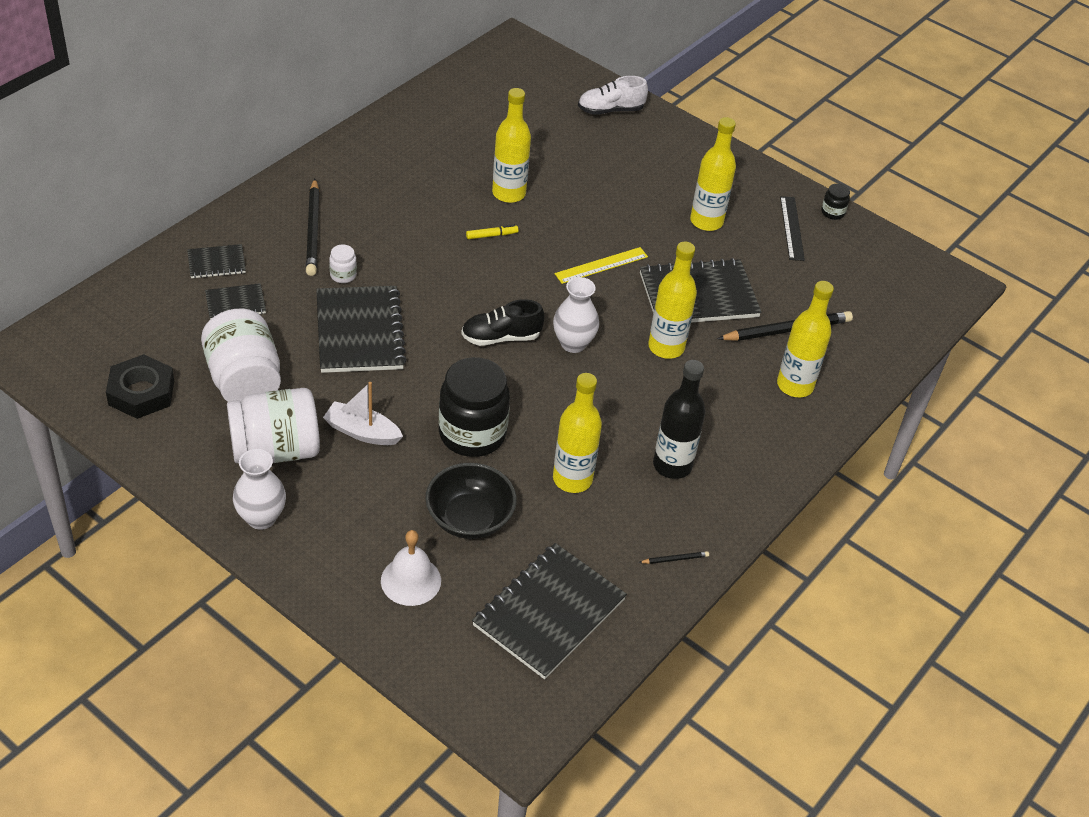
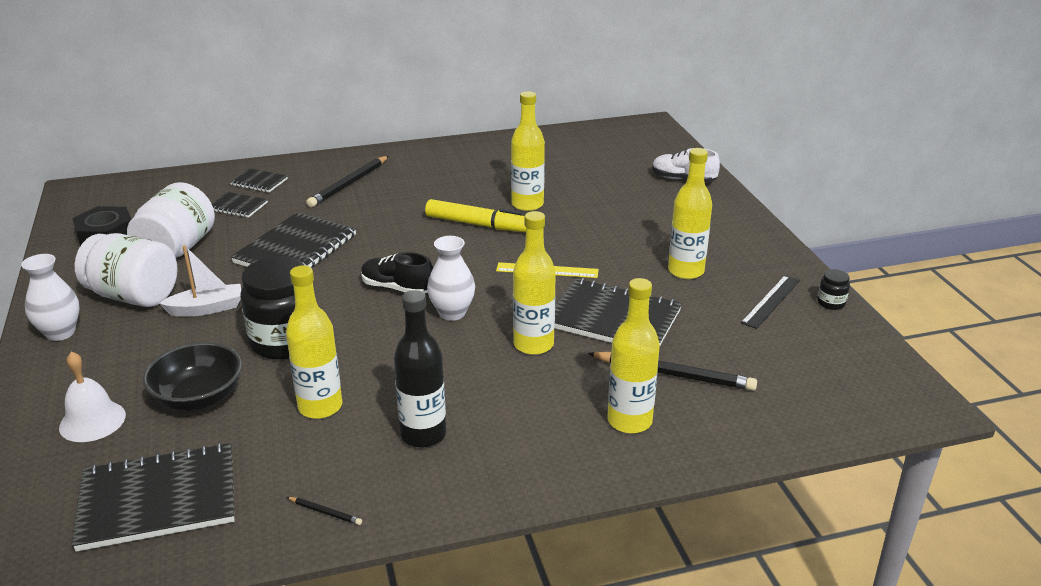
camera: 40 degrees right, 15 degrees down
(343, 275) = (333, 214): white jar -> none
(362, 432) = (207, 308): white boat -> white boat turned 105 degrees clockwise
(492, 235) = (478, 225): yellow marker -> yellow marker, size x2.21

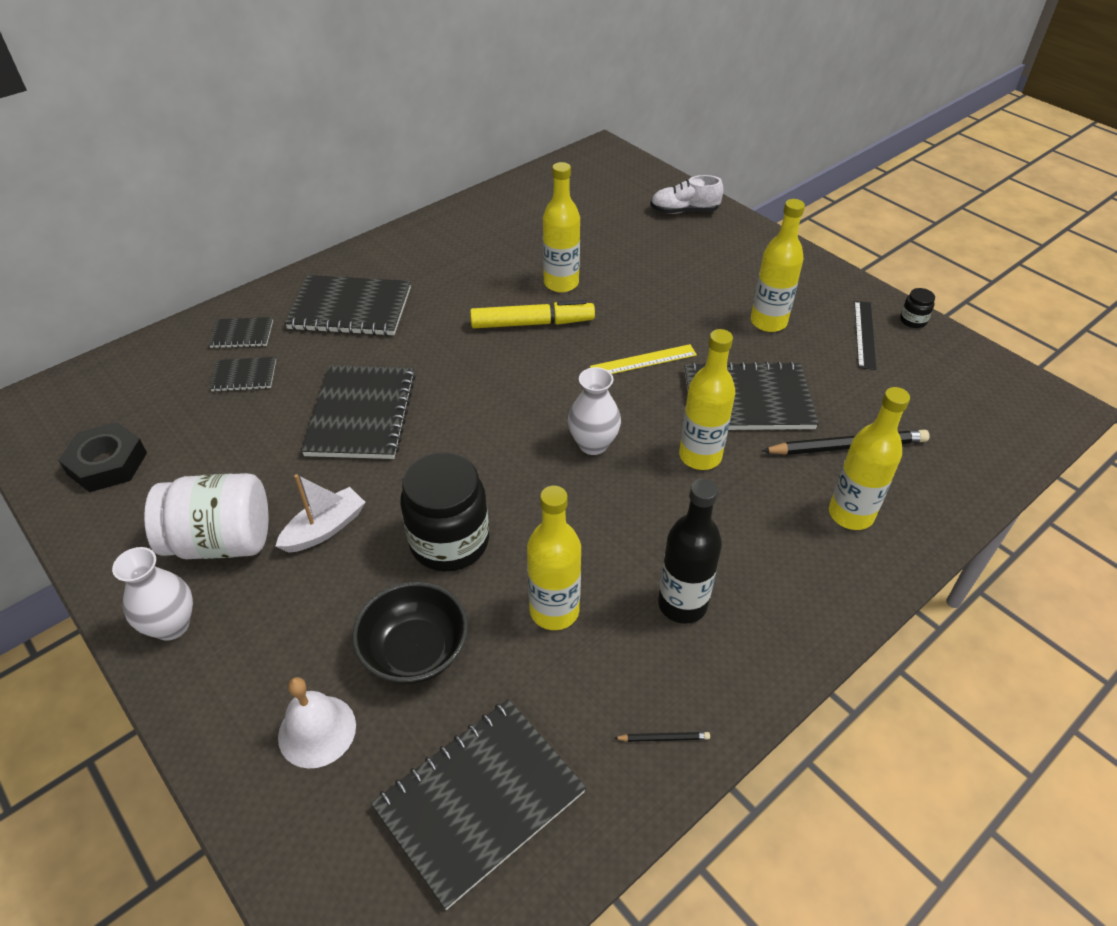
camera: 25 degrees left, 15 degrees up
(177, 249) = (220, 458): white jar -> none
(349, 184) = (350, 308): black pencil -> black notebook
(397, 288) = (513, 431): black shoe -> none

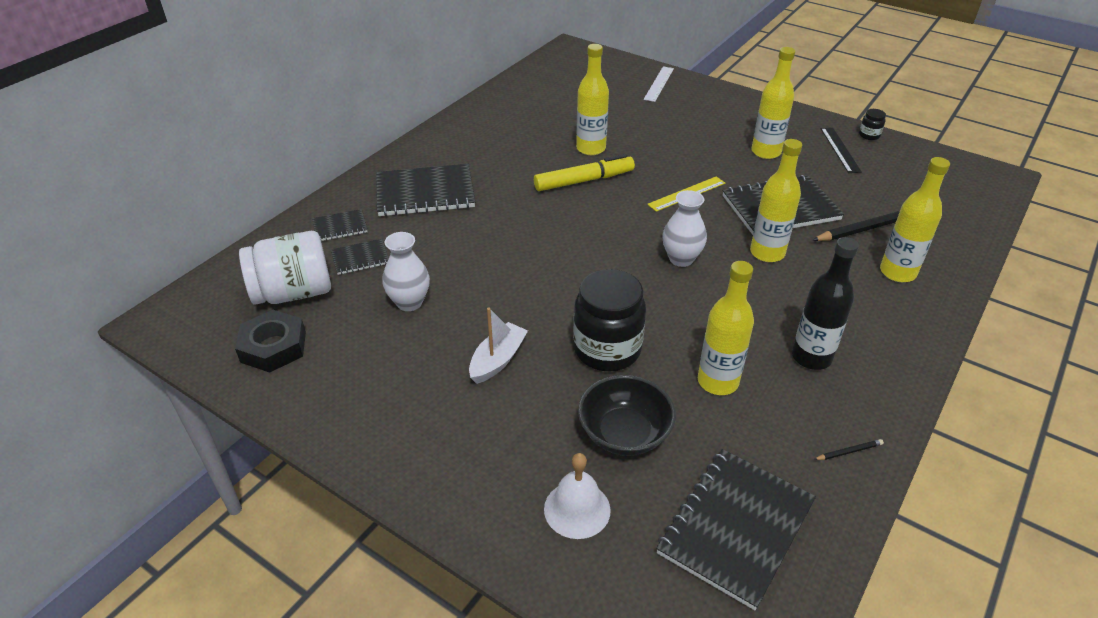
camera: 15 degrees left, 5 degrees down
(171, 625) = (406, 459): white vase -> white vase (409, 302)
(221, 541) = (413, 387): white jar -> white jar (293, 293)
(361, 414) = (480, 270): black notebook -> none
(684, 211) = (659, 84): white shoe -> white ruler

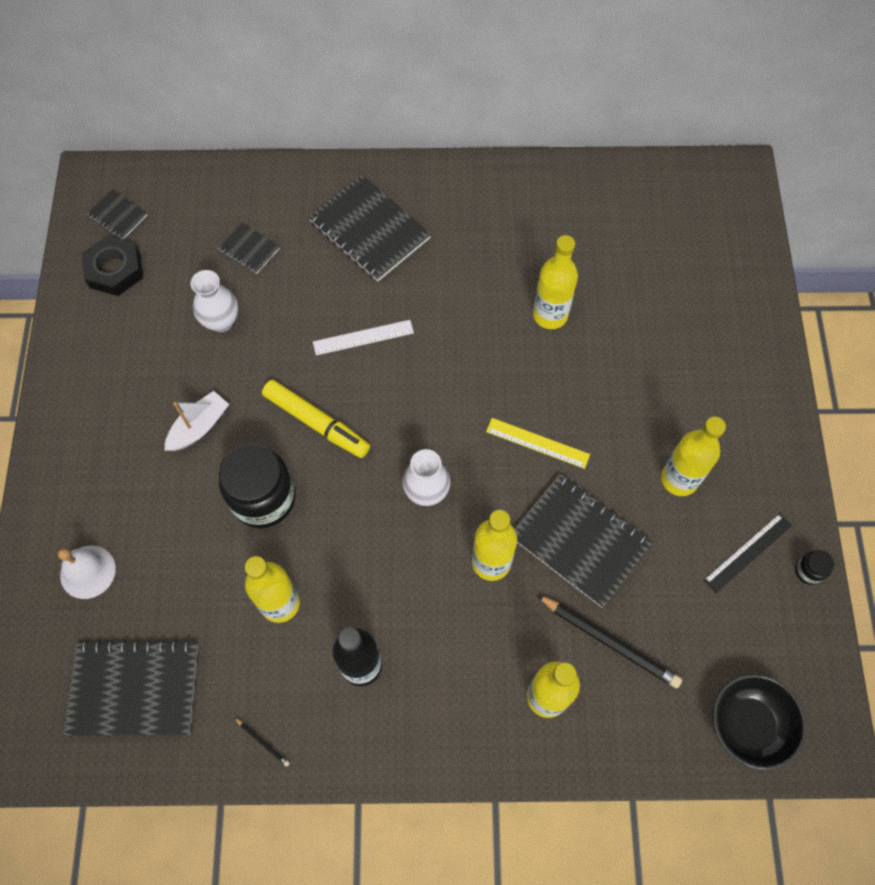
camera: 55 degrees right, 25 degrees up
(293, 293) = (178, 236): white jar -> none
(340, 227) = (276, 204): black notebook -> black notebook (117, 215)
(498, 360) = (199, 427): white boat -> white boat turned 45 degrees counterclockwise
(584, 181) = (488, 342): yellow marker -> yellow marker (316, 423)
(624, 433) = (178, 563): black bowl -> black bowl (749, 724)
(659, 84) = (738, 303): white ruler -> white ruler (363, 337)

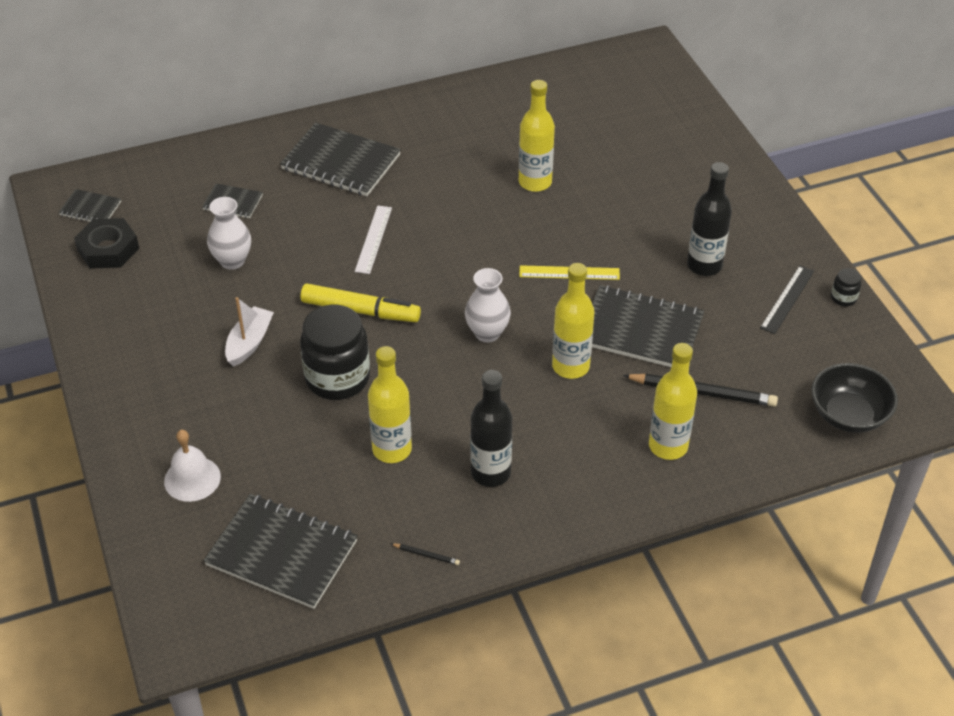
camera: 20 degrees left, 20 degrees down
(133, 689) = (282, 553): black notebook -> black notebook turned 45 degrees clockwise
(363, 337) = (373, 239): white ruler -> white ruler turned 45 degrees counterclockwise
(679, 479) = (704, 265): yellow bottle -> black bottle

